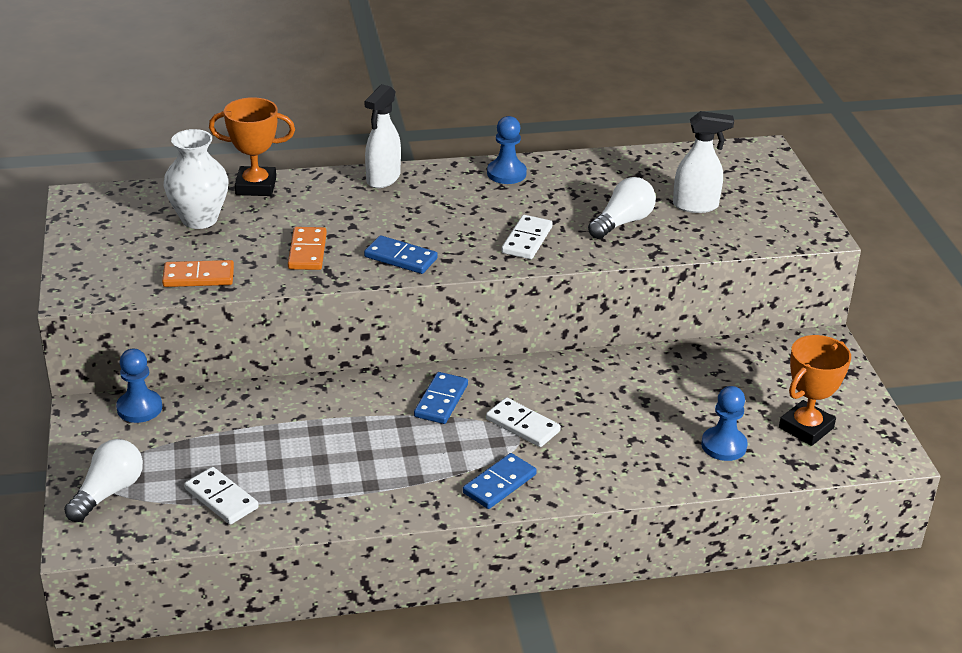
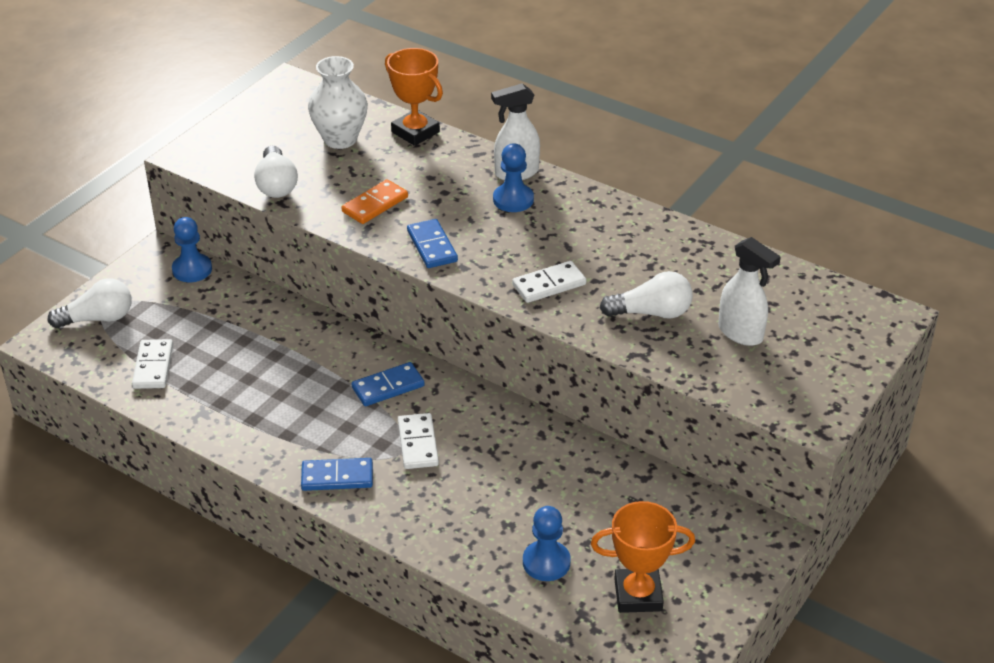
camera: 45 degrees right, 5 degrees up
(198, 277) = (276, 185): orange domino -> white light bulb
(506, 173) = (620, 218): blue pawn -> blue pawn (513, 199)

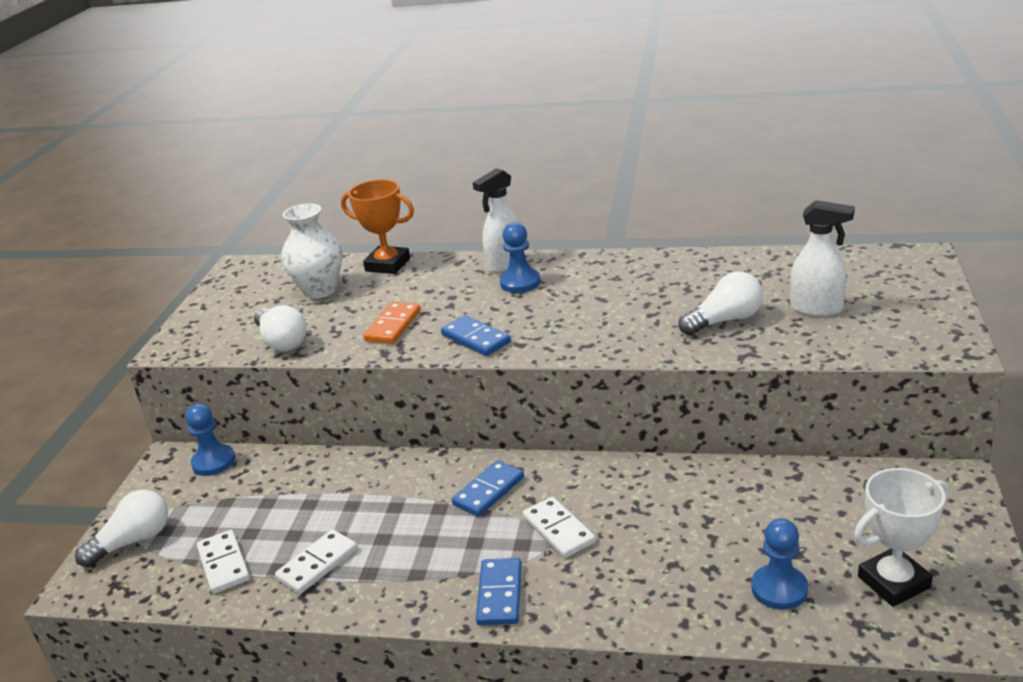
camera: 20 degrees left, 10 degrees down
(337, 477) = (500, 594): blue domino -> blue domino turned 60 degrees counterclockwise
(549, 285) = (612, 331): white domino -> white domino (317, 564)
(638, 595) = (893, 582): orange trophy -> white trophy

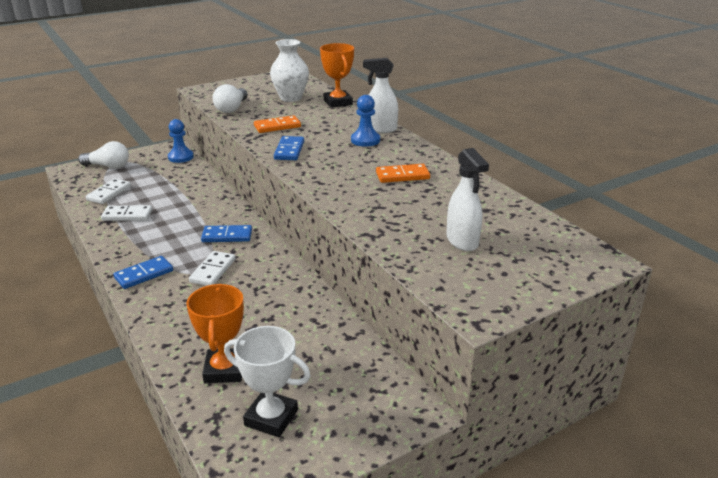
camera: 45 degrees right, 0 degrees up
(639, 291) = (402, 176): none -> orange domino
(725, 320) = (403, 214): white light bulb -> none
(779, 589) = (224, 370): blue pawn -> orange trophy

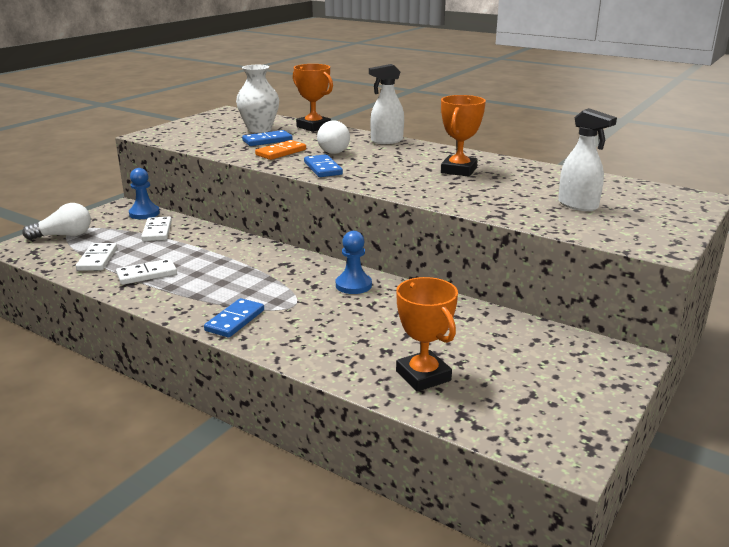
camera: 25 degrees left, 5 degrees down
(213, 270) = (307, 301): white domino -> white domino (157, 231)
(227, 236) = (285, 270): blue domino -> blue domino (267, 141)
(232, 108) = (209, 145): white light bulb -> white light bulb (332, 150)
(271, 418) = (514, 399): white trophy -> none
(365, 140) = (385, 150): blue pawn -> blue pawn (353, 285)
(402, 176) = (458, 170): orange domino -> orange trophy

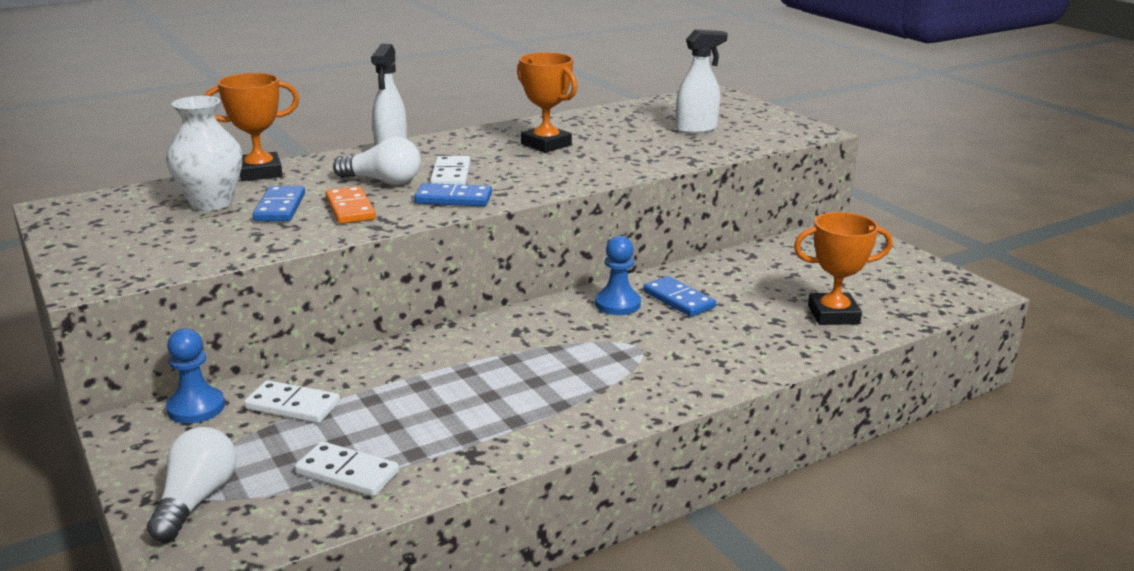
camera: 65 degrees left, 0 degrees up
(147, 274) = (453, 434): white domino -> white domino (451, 175)
(235, 320) = (651, 389): blue domino -> blue domino (679, 300)

